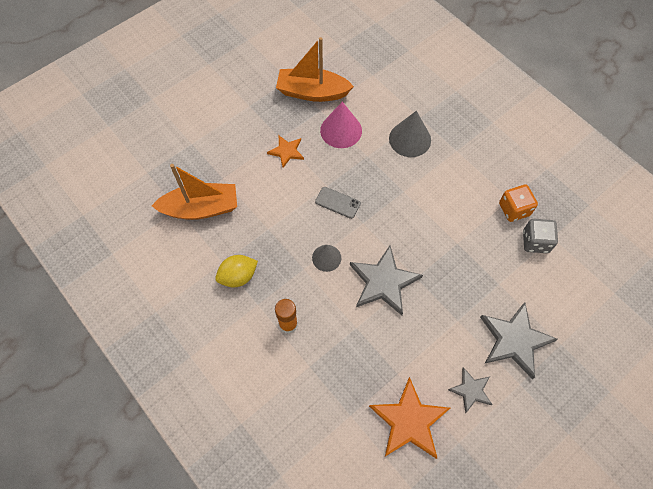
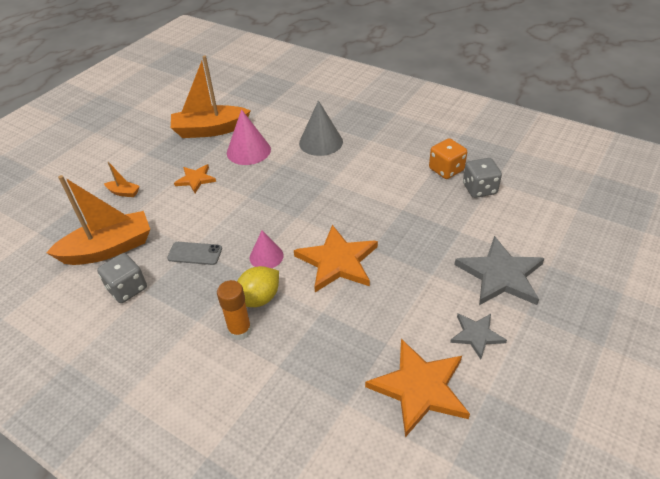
camera: 15 degrees left, 20 degrees down
(209, 255) = (127, 289): none -> grey dice
(222, 148) = (124, 192): none -> orange boat
(238, 276) = (167, 300): yellow lemon -> yellow lemon (259, 298)
(326, 258) = (266, 256): grey cone -> pink cone
(337, 202) = (263, 207): grey phone -> grey phone (195, 253)
(383, 282) = (337, 261): grey star -> orange star

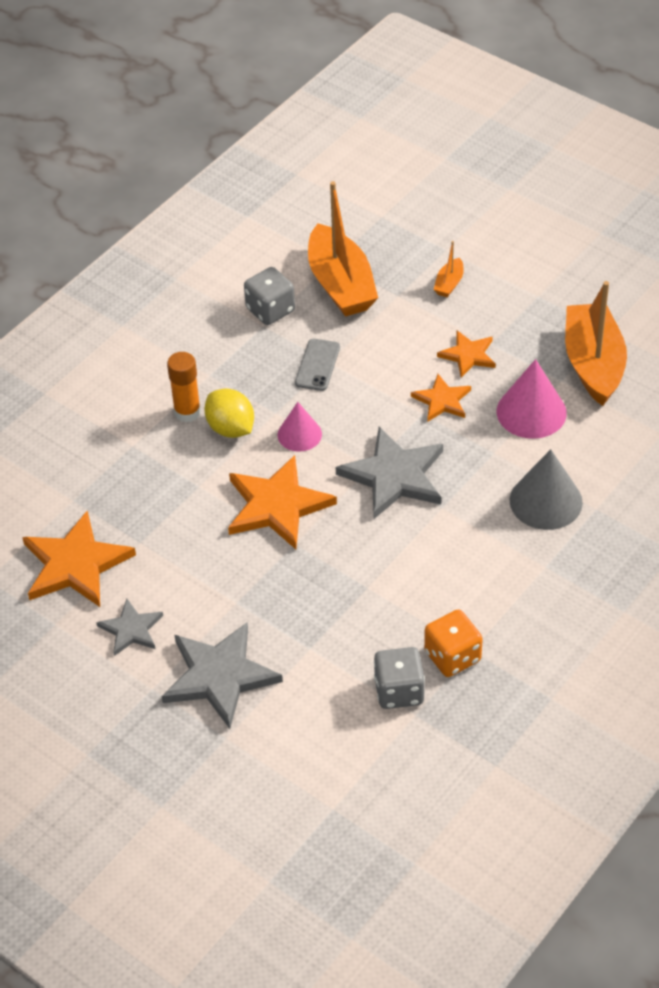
camera: 95 degrees right, 5 degrees up
(236, 188) = (442, 400): none -> orange star
(305, 204) = (394, 476): none -> grey star

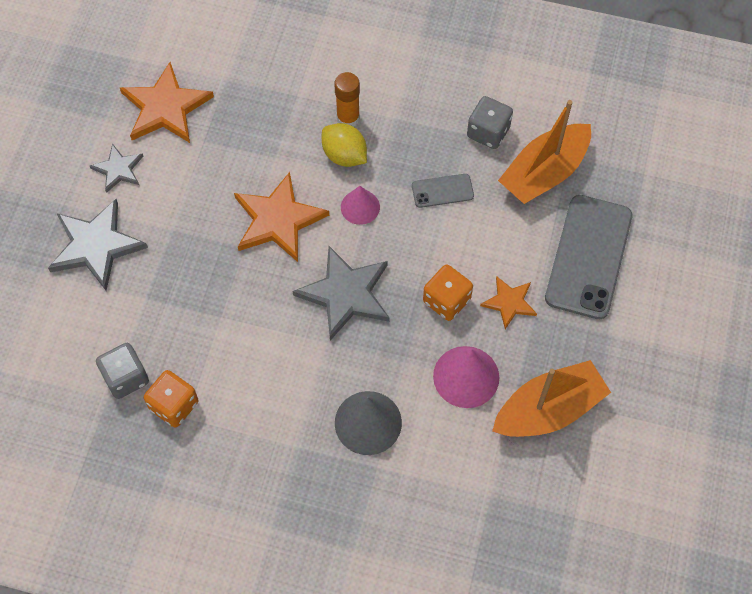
camera: 65 degrees right, 15 degrees up
(230, 428) = (344, 155): yellow lemon -> yellow lemon turned 75 degrees counterclockwise
(442, 400) = (446, 300): orange star -> orange dice
(449, 284) = (589, 257): orange boat -> grey phone

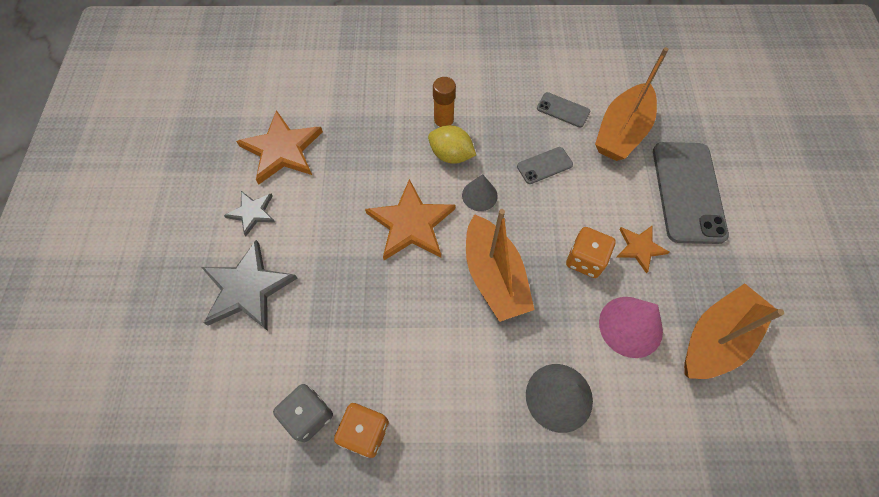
camera: 15 degrees left, 0 degrees up
(345, 294) = (494, 276): grey star -> orange boat
(360, 207) = (479, 195): pink cone -> grey cone
(488, 132) = (563, 110): grey dice -> grey phone

